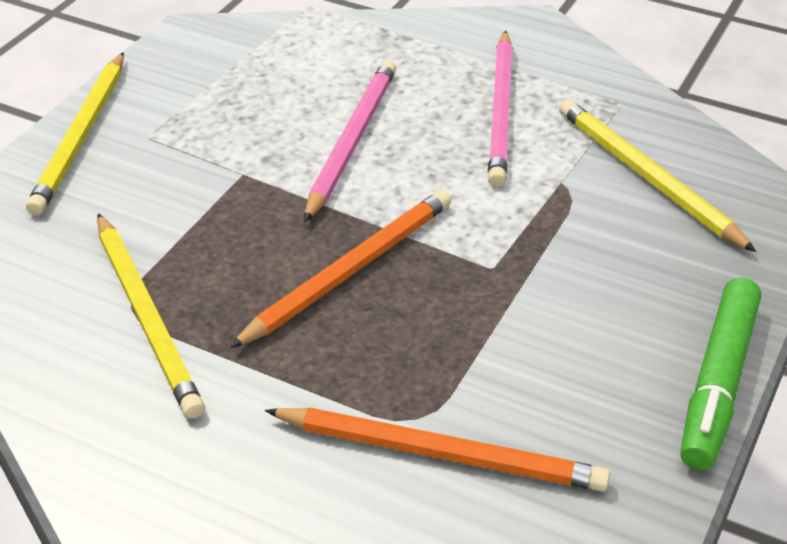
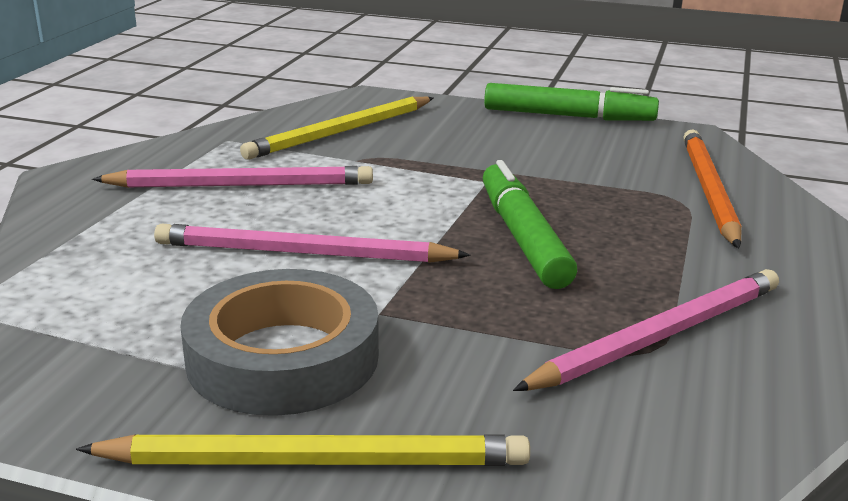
camera: 100 degrees left, 15 degrees down
(147, 317) = (659, 336): yellow pencil -> pink pencil
(198, 127) = (283, 357): none -> grey tape
(349, 271) = (522, 237): orange pencil -> green marker

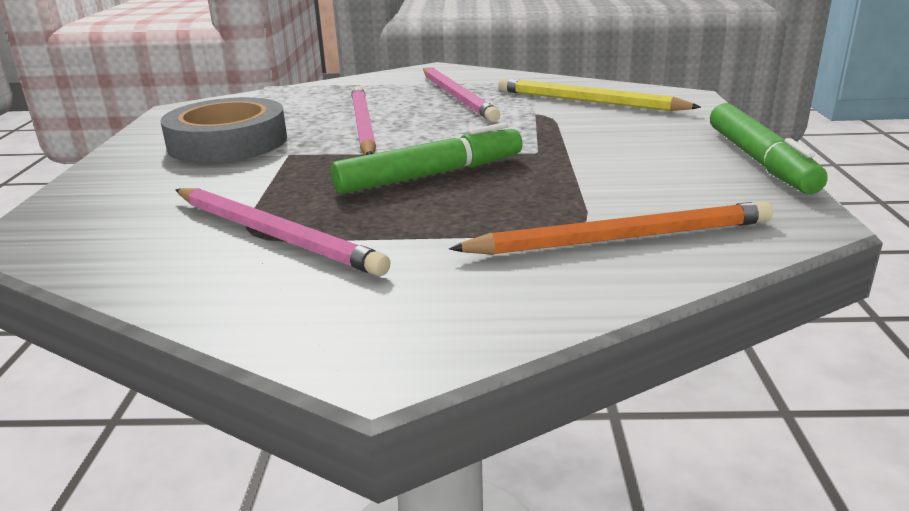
camera: 75 degrees right, 0 degrees up
(315, 461) = (122, 164): yellow pencil -> none

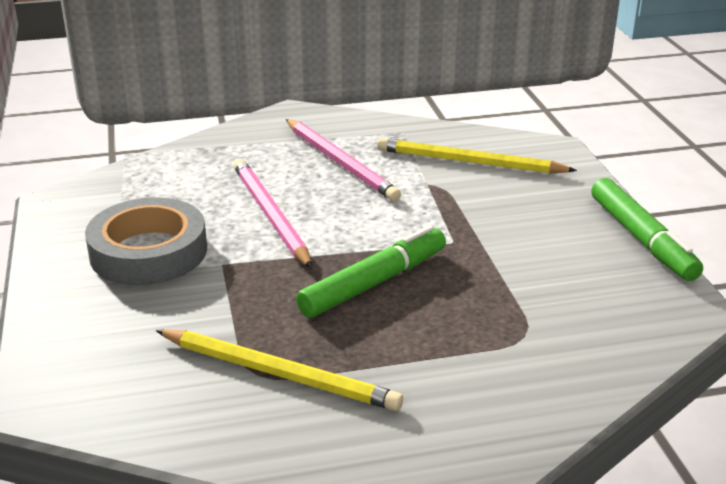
camera: 15 degrees left, 5 degrees up
(274, 234) = (279, 373): pink pencil -> yellow pencil
(621, 238) = (563, 345): orange pencil -> none

